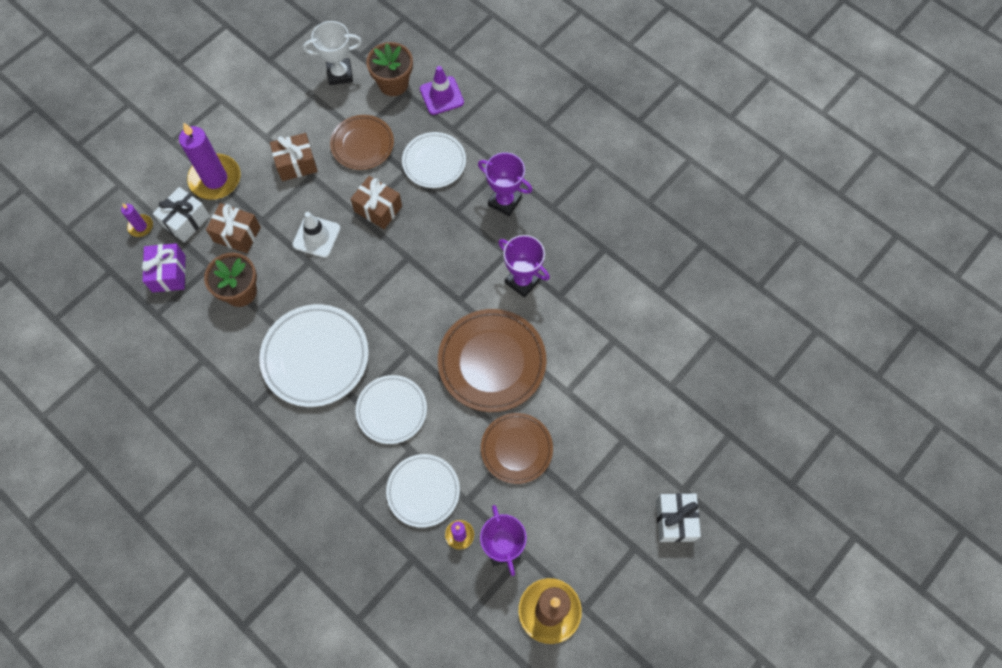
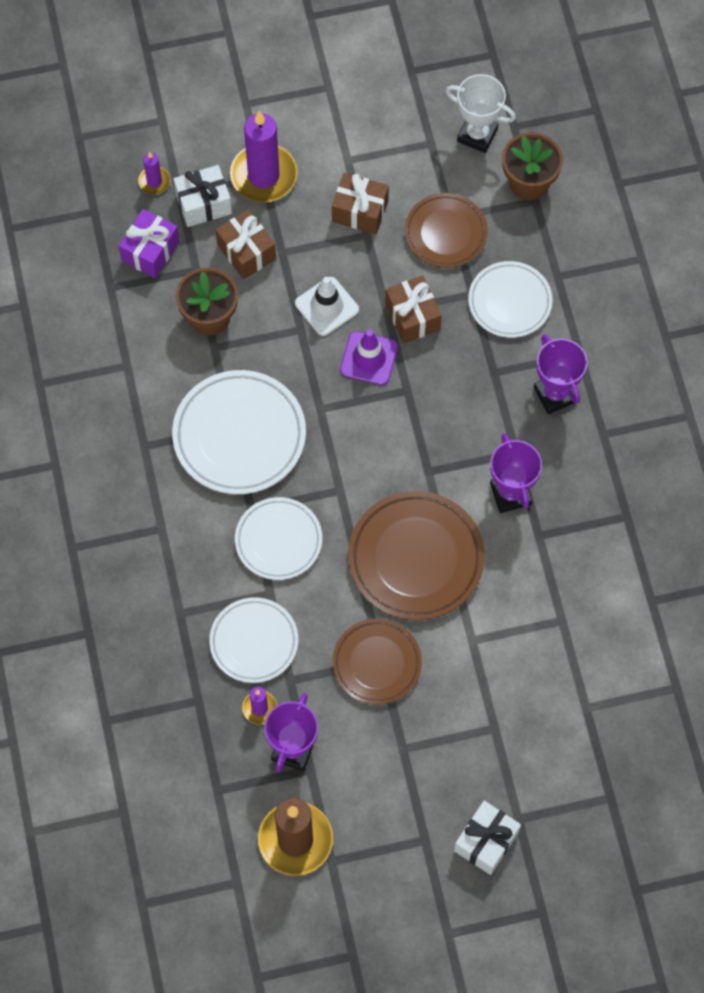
camera: 35 degrees right, 0 degrees up
(441, 96) = (572, 230): purple traffic cone -> purple traffic cone (369, 358)

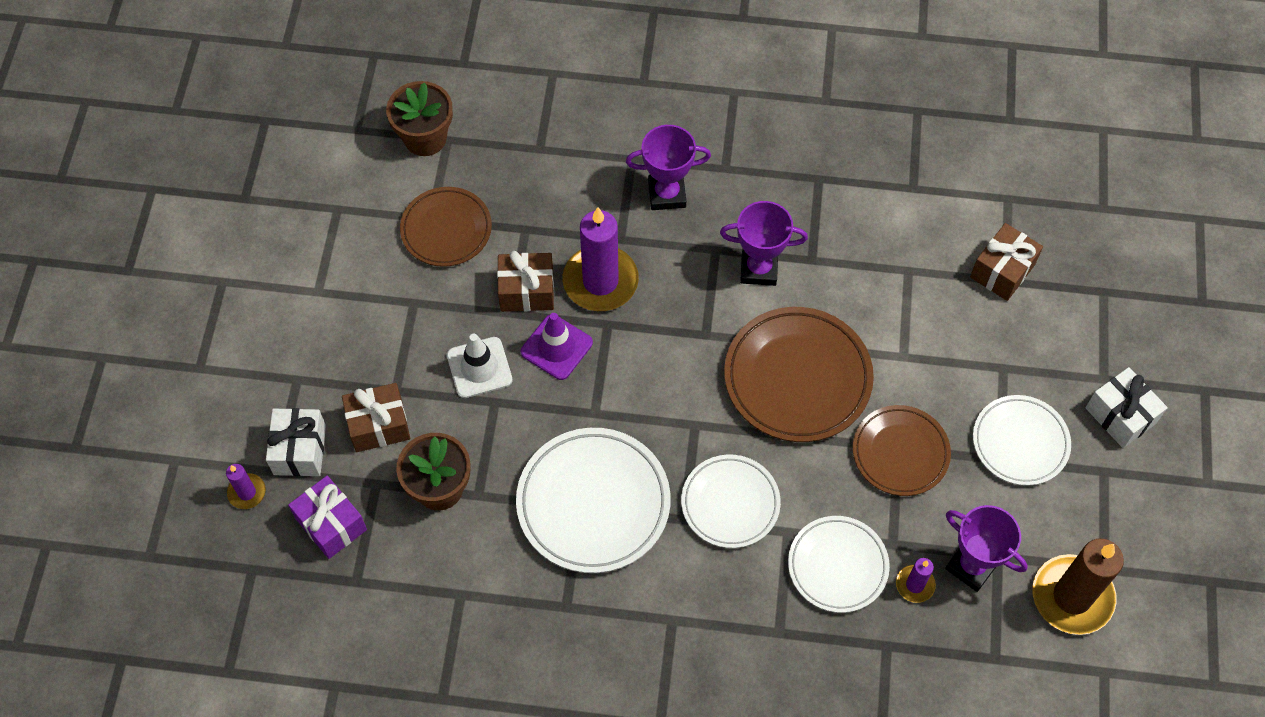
camera: 70 degrees left, 5 degrees down
(263, 175) = (295, 378): purple candle -> purple candle (600, 281)
(360, 211) = (383, 299): brown gift -> brown gift (1002, 271)
(477, 135) = (349, 164): white trophy -> none
(509, 302) = (549, 199): white plate -> white plate (1020, 442)

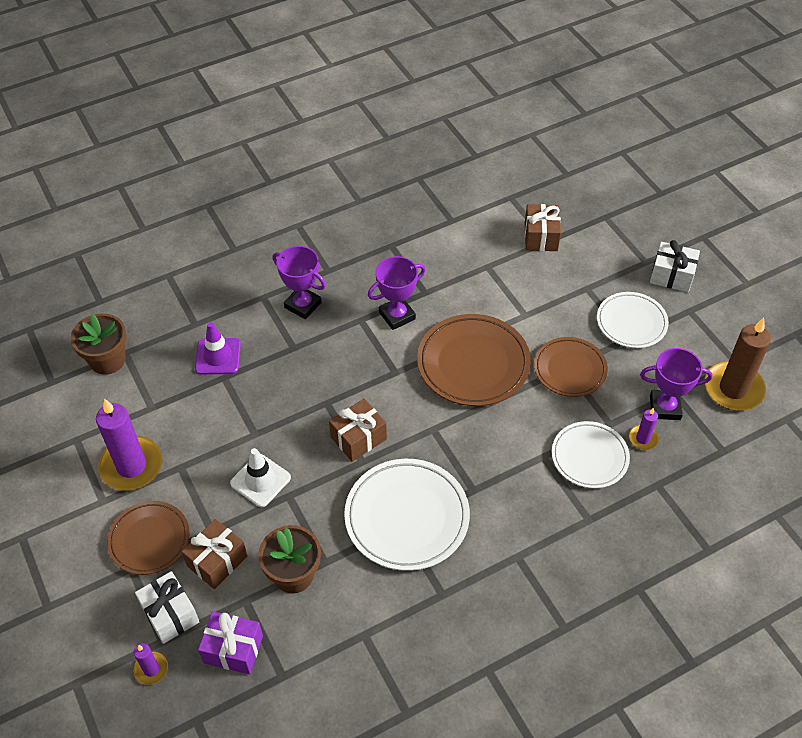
camera: 35 degrees left, 10 degrees down
(446, 229) = (168, 408): brown plate -> brown plate (149, 540)
(527, 291) = (255, 414): brown gift -> brown gift (358, 438)
(556, 347) = (304, 436): purple traffic cone -> purple traffic cone (218, 356)
(600, 281) = (301, 380): purple candle -> purple candle (131, 466)
(667, 194) = (303, 305): purple trophy -> purple trophy turned 75 degrees clockwise
(730, 503) = (494, 462): white plate -> none

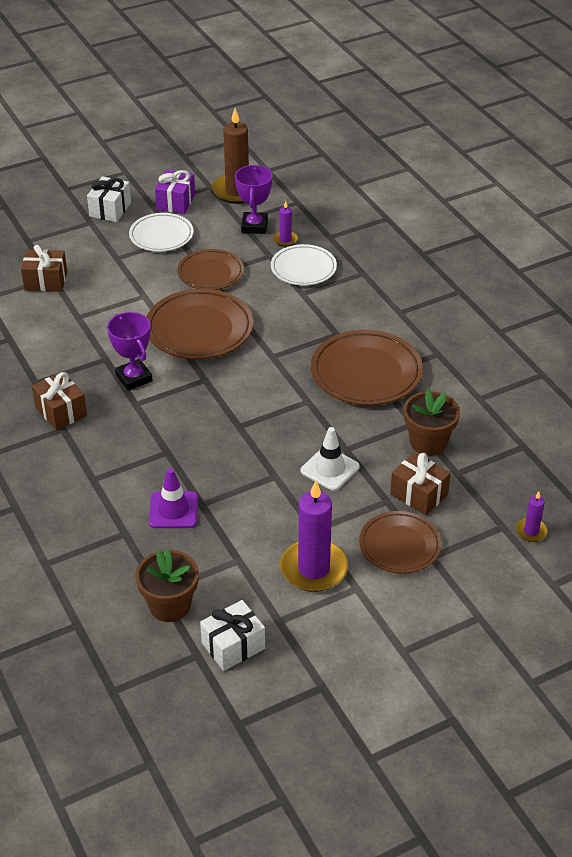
camera: 90 degrees left, 10 degrees down
(170, 614) = (476, 523): white gift -> white gift (233, 646)
(233, 649) = (504, 478): purple gift -> purple gift (175, 202)
(303, 305) = (110, 446): purple trophy -> none
(358, 438) = (282, 403): brown gift -> brown gift (61, 411)
(407, 517) = (366, 373): white plate -> brown plate

